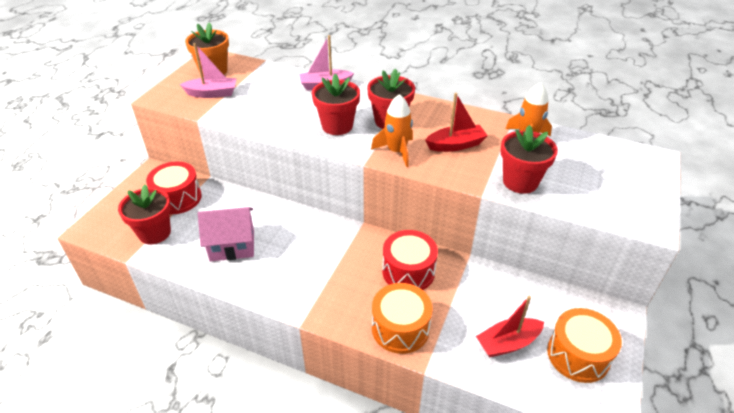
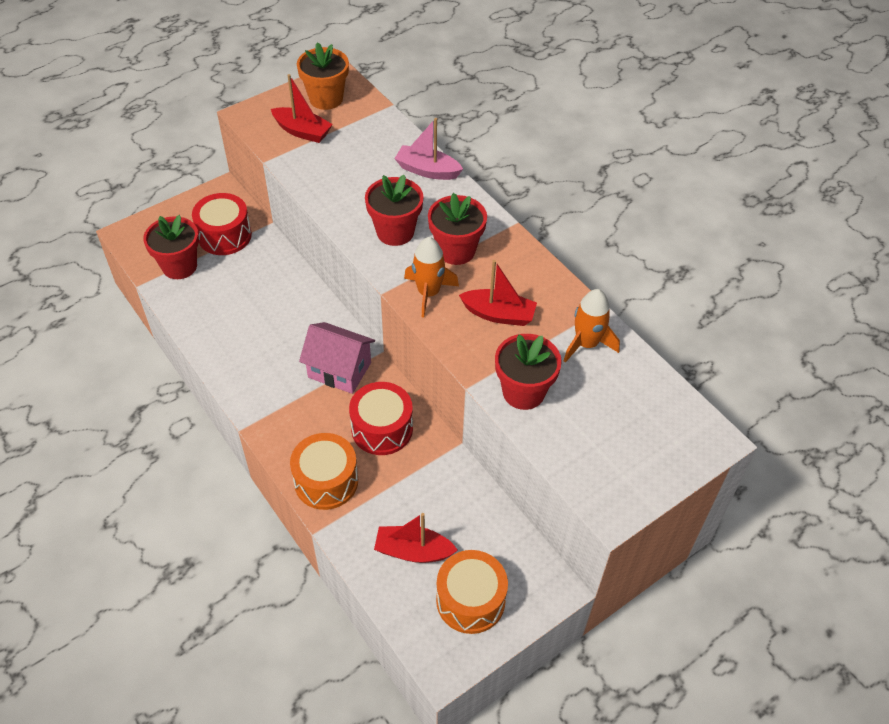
camera: 30 degrees right, 10 degrees up
(212, 93) = (302, 131): pink boat -> red boat
(232, 246) = (238, 315): pink house -> pink house (339, 370)

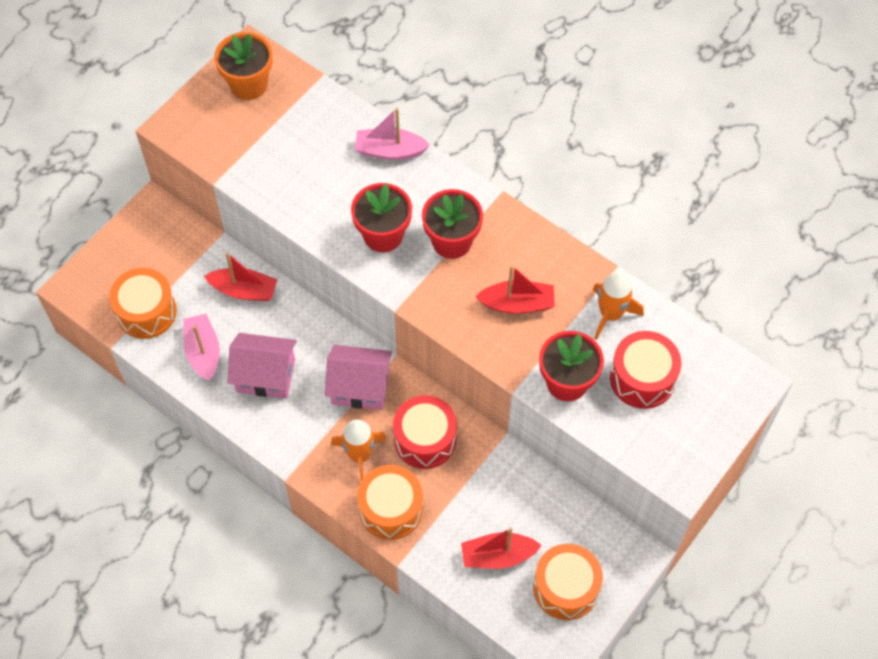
camera: 15 degrees left, 10 degrees up
(179, 266) = (146, 312): red flower pot -> orange drum
(213, 308) = (203, 352): none -> pink boat
(224, 235) = (179, 262): red drum -> red drum (642, 378)
(259, 340) = (265, 375): none -> pink house
(302, 131) = (240, 134): red boat -> red boat (244, 290)
(428, 293) = (441, 298): orange rocket -> orange rocket (360, 455)

